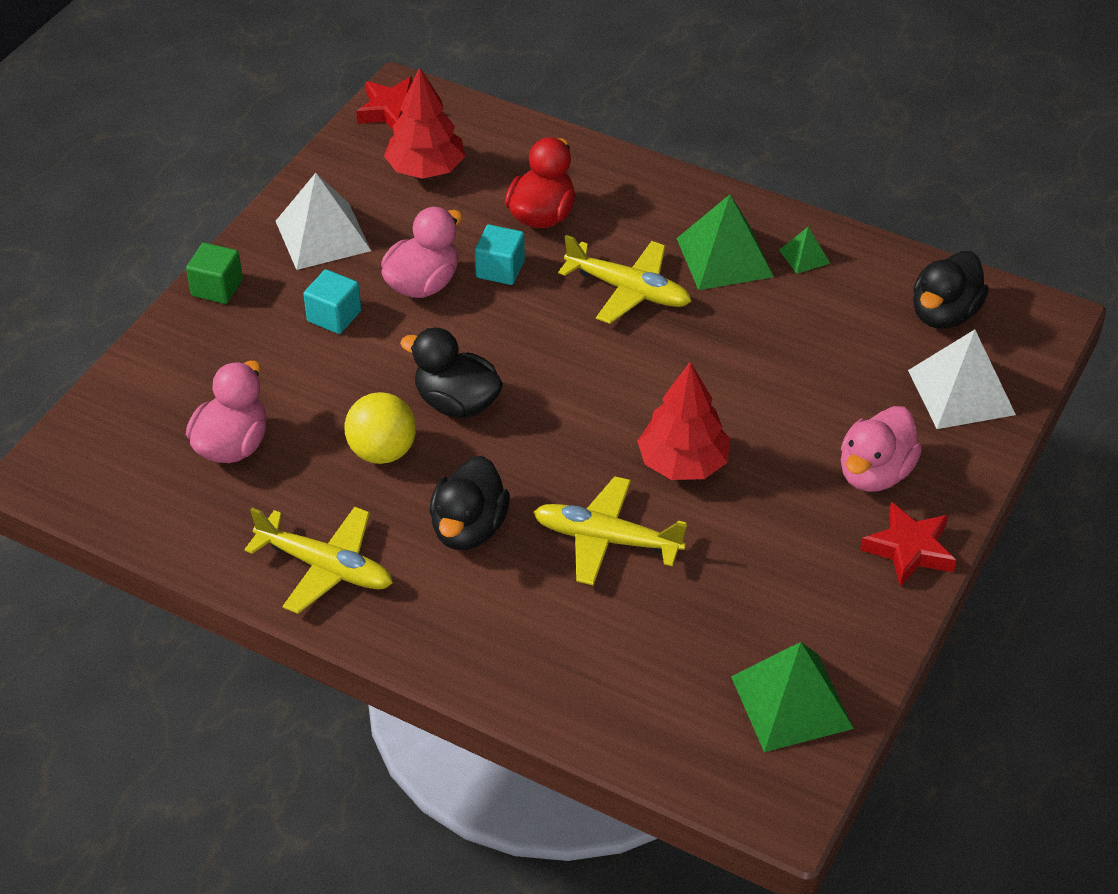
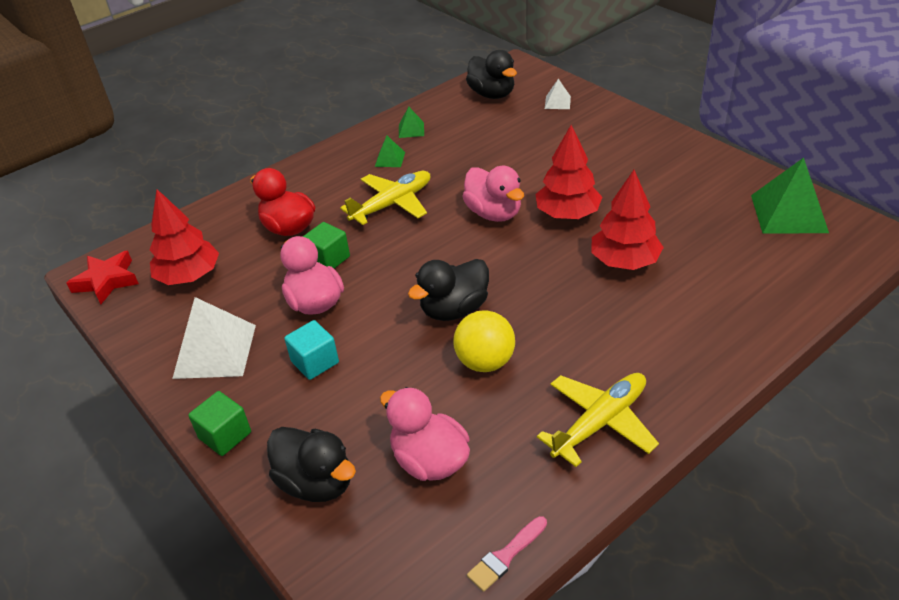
camera: 65 degrees left, 5 degrees down
(138, 530) = (505, 556): none -> pink brush
(469, 528) = (588, 328): black duck -> black duck (316, 482)
(500, 269) = (328, 259): turquoise cube -> green cube
(607, 540) = (624, 261): yellow plane -> red tree
(724, 257) = (390, 159): green pyramid -> green pyramid, size x0.49
(874, 473) = (609, 144): pink duck -> pink duck (494, 213)
(909, 549) = (675, 145): red star -> none
(961, 392) = (557, 102): white pyramid -> white pyramid, size x0.49

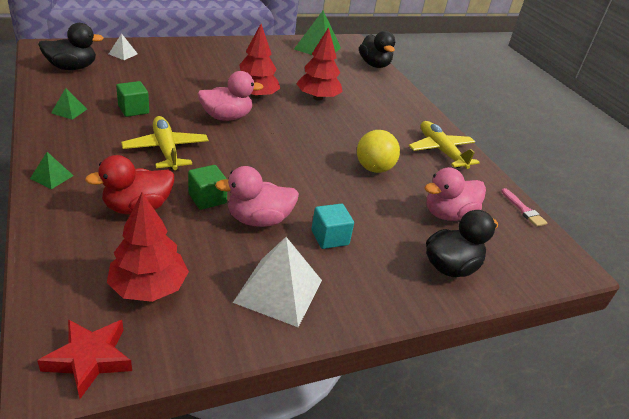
camera: 80 degrees left, 5 degrees down
(225, 435) = (386, 305): green cube -> green cube (133, 109)
(390, 159) = (99, 132): green pyramid -> green pyramid (52, 177)
(454, 309) = (316, 163): black duck -> black duck (374, 65)

